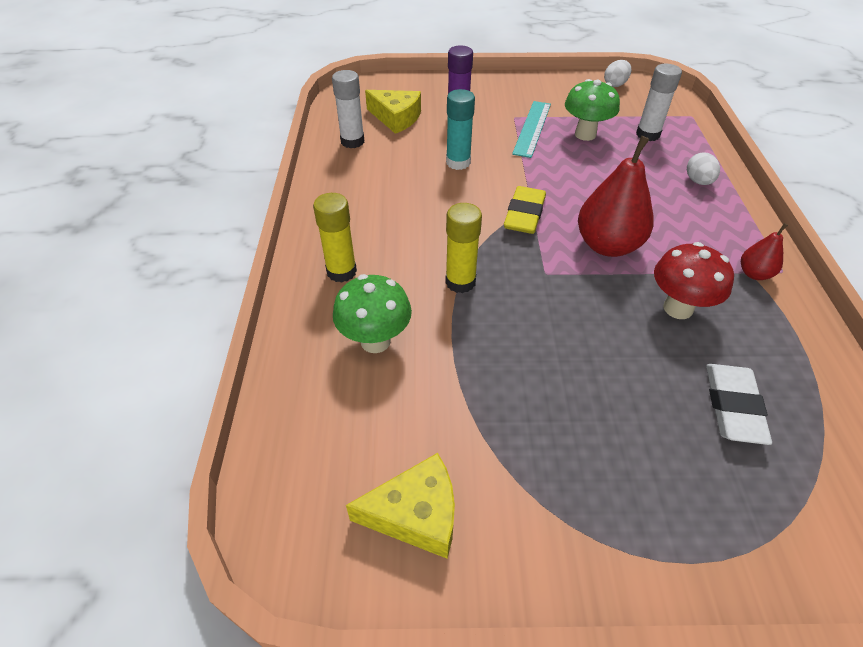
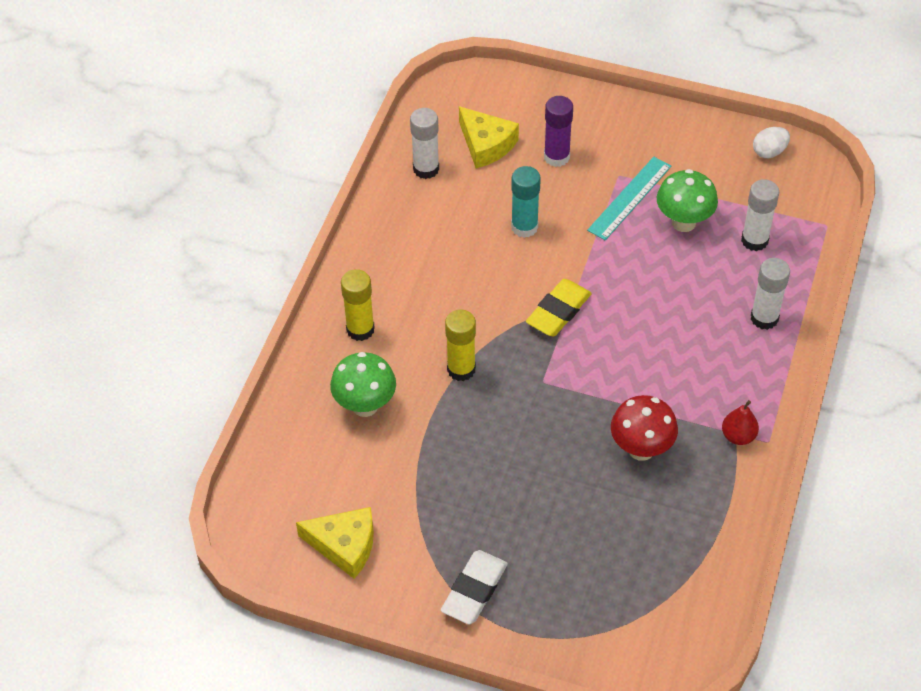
camera: 20 degrees right, 5 degrees up
(607, 245) = (619, 368): red pear -> none
(698, 181) = (764, 318): white egg -> white glue stick
(733, 406) = (626, 543): white eraser -> white eraser (474, 590)

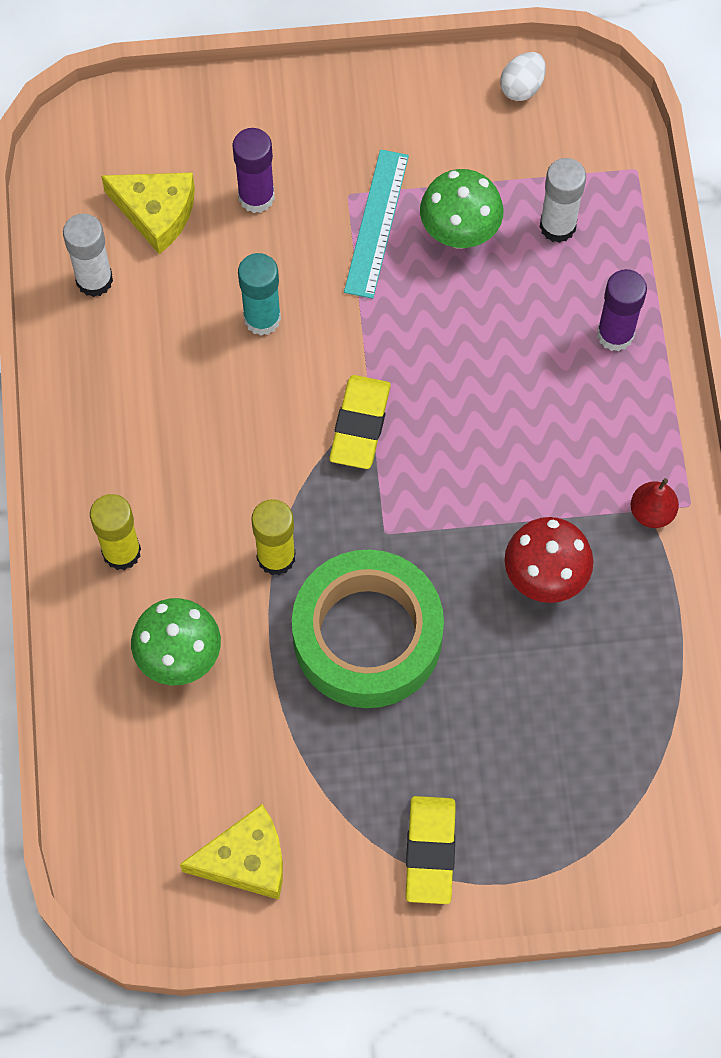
camera: 25 degrees left, 15 degrees up
(474, 590) = (430, 851): white eraser -> yellow eraser
(499, 439) = (367, 636): none -> green tape
(764, 318) = (615, 334): white glue stick -> purple glue stick

